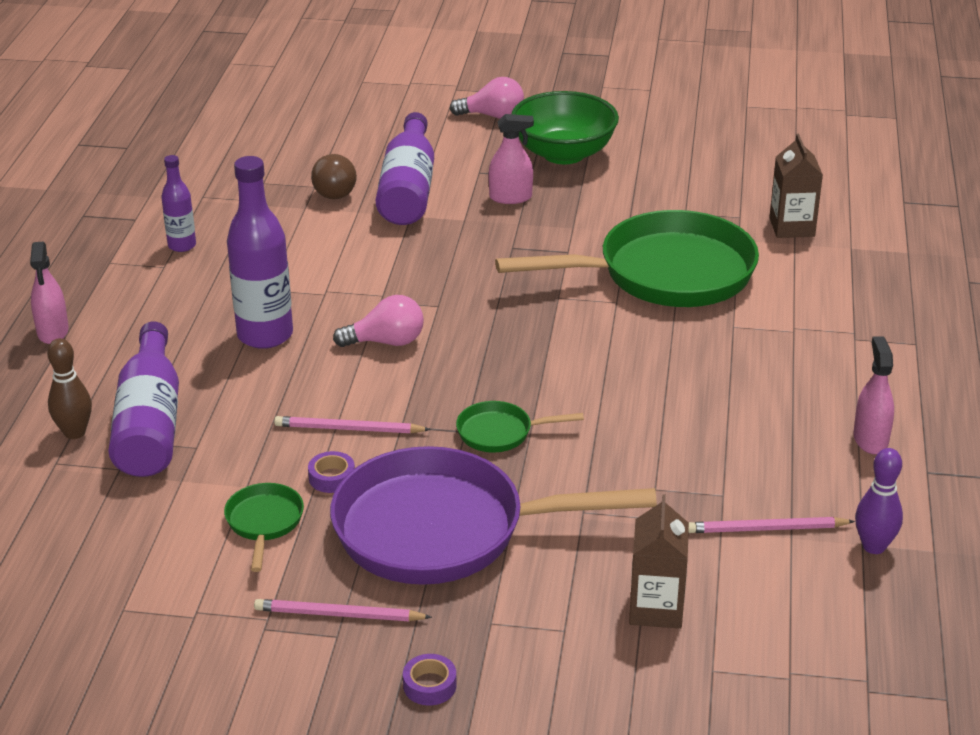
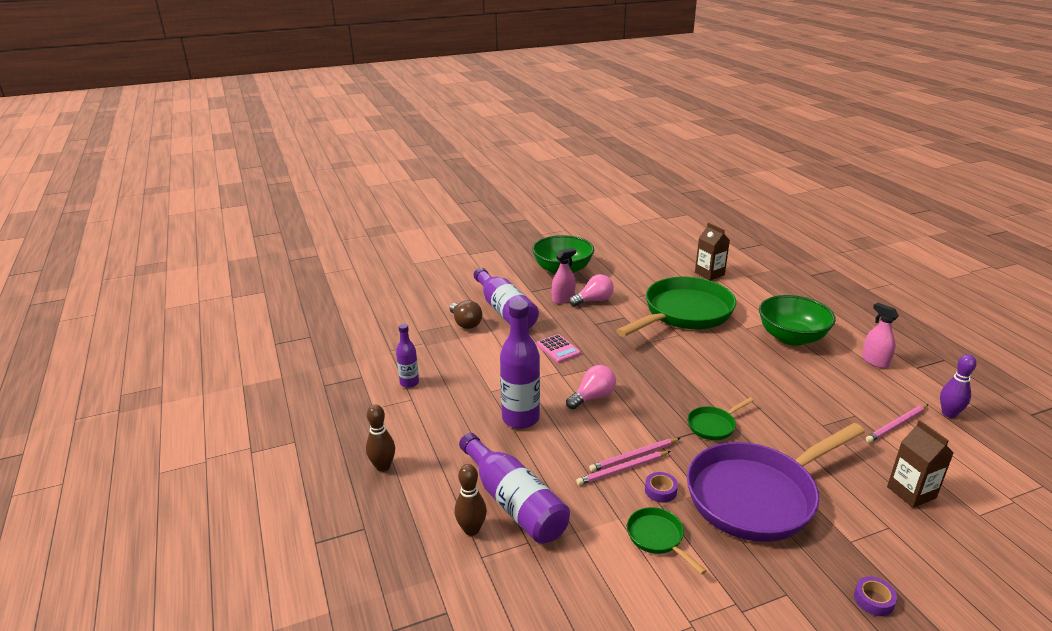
camera: 30 degrees left, 5 degrees down
(53, 332) = (383, 466): pink spray bottle -> brown bowling pin
(339, 615) = (771, 578): pink pencil -> pink pencil (623, 469)
(417, 265) = (558, 349): none -> pink calculator
(492, 116) = (504, 262): pink light bulb -> pink light bulb (593, 300)
(785, 362) = (791, 337): none -> green bowl

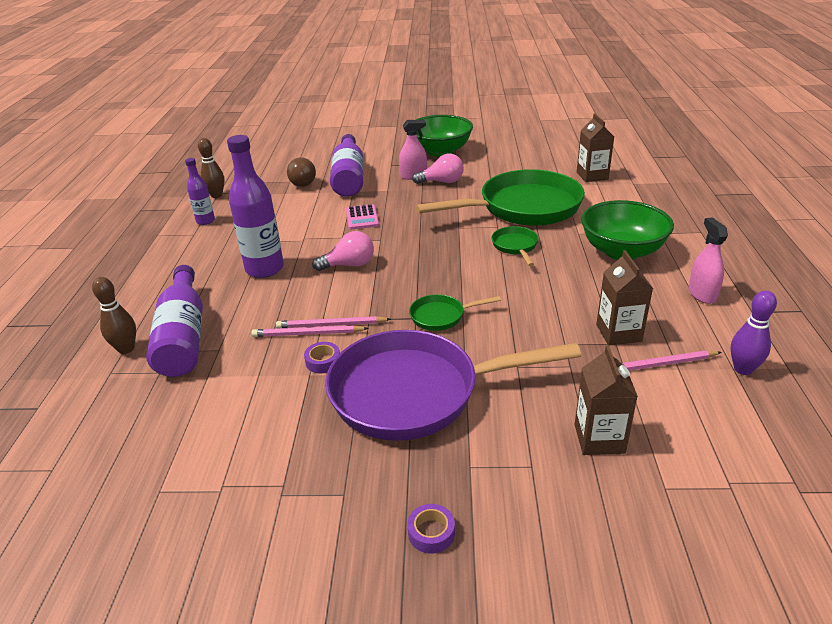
camera: 25 degrees right, 5 degrees up
(383, 466) = (115, 281): brown bowling pin -> brown bowling pin (216, 195)
(657, 538) = (274, 402): green pan -> green pan (515, 246)
(850, 406) = (618, 333): none -> brown carton

